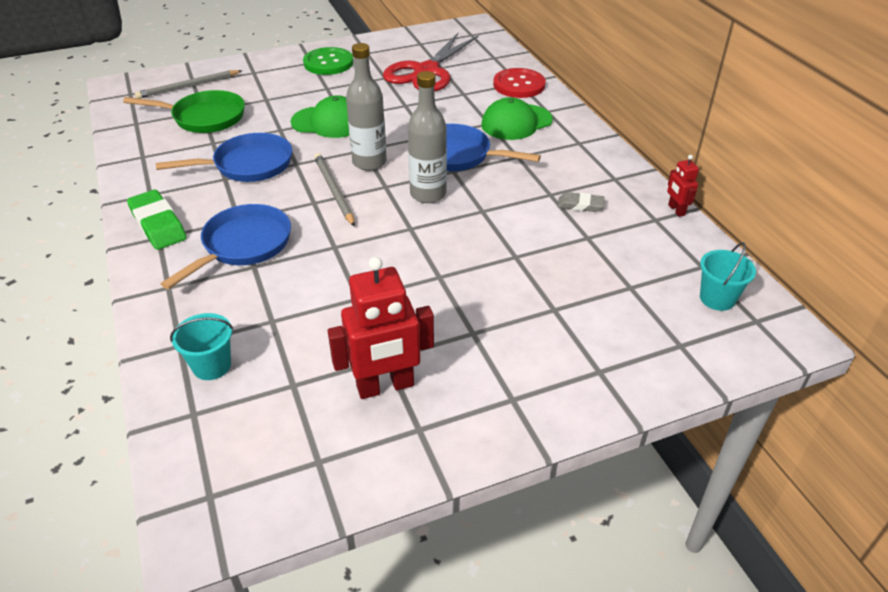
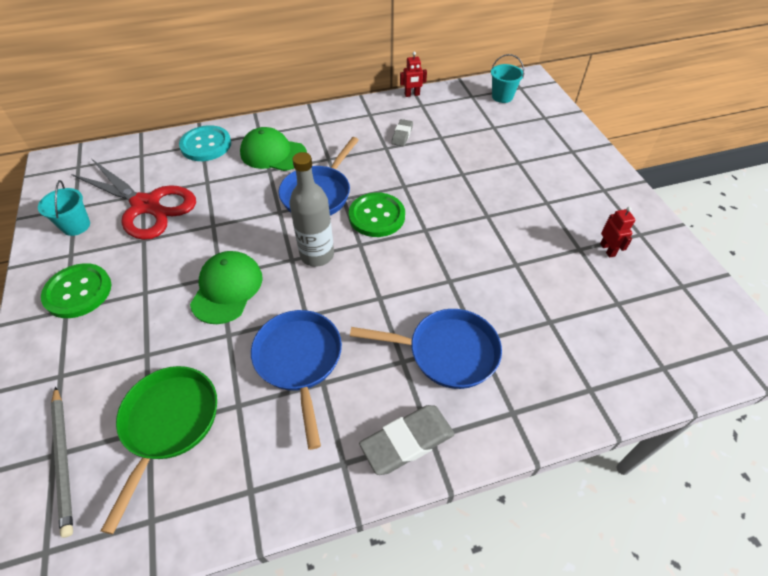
camera: 85 degrees left, 10 degrees up
(158, 224) = (407, 442): green eraser -> grey eraser
(211, 366) = (610, 360): turquoise bucket -> turquoise bucket (76, 226)
(243, 245) = (447, 352): blue pan -> blue pan turned 150 degrees clockwise
(334, 191) = (362, 282): grey pencil -> none
(385, 386) = (607, 250): red robot -> red robot, size x0.50
(428, 194) = (377, 216): grey bottle -> green button
(516, 122) = (273, 153): green cap -> green cap turned 135 degrees clockwise
(519, 85) = (206, 145): red button -> turquoise button

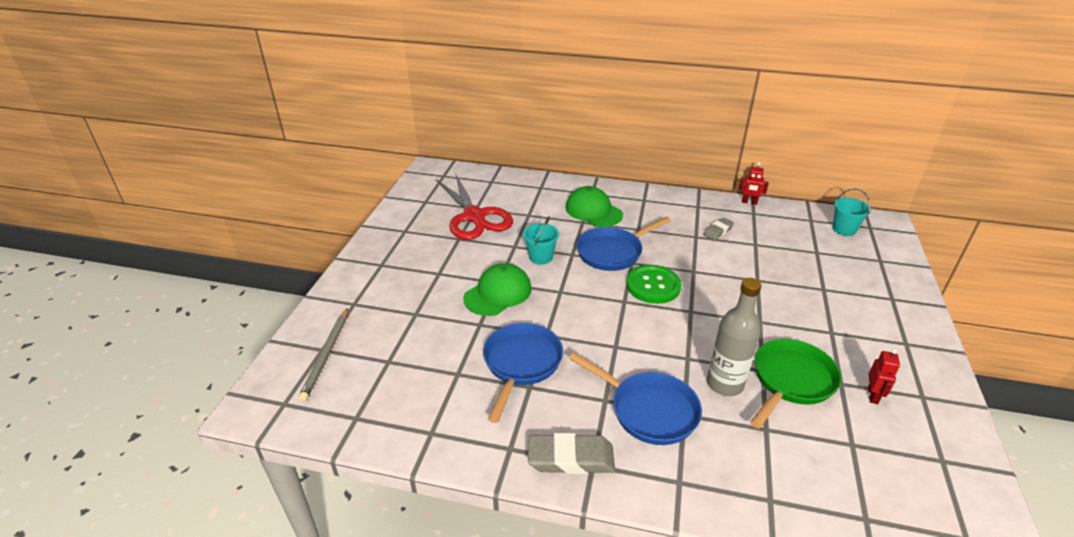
camera: 30 degrees right, 15 degrees down
(76, 226) = (419, 214): turquoise bucket -> turquoise bucket (540, 257)
(78, 292) = (395, 256): green button -> none
(169, 424) = (403, 364): green pan -> green pan (791, 381)
(206, 145) = (544, 189): turquoise button -> none
(317, 255) = (583, 296): grey bottle -> grey bottle (725, 384)

